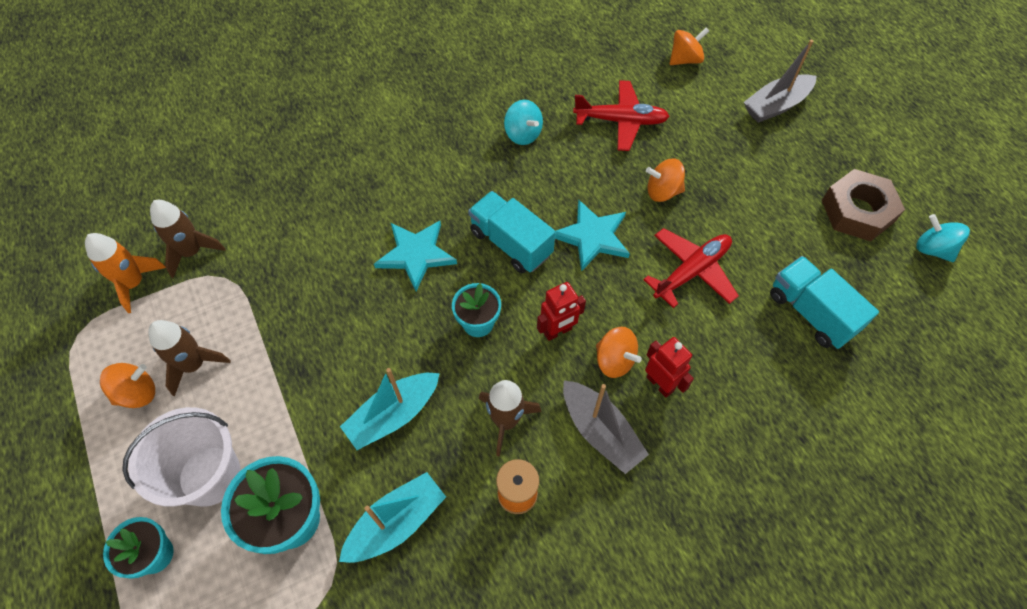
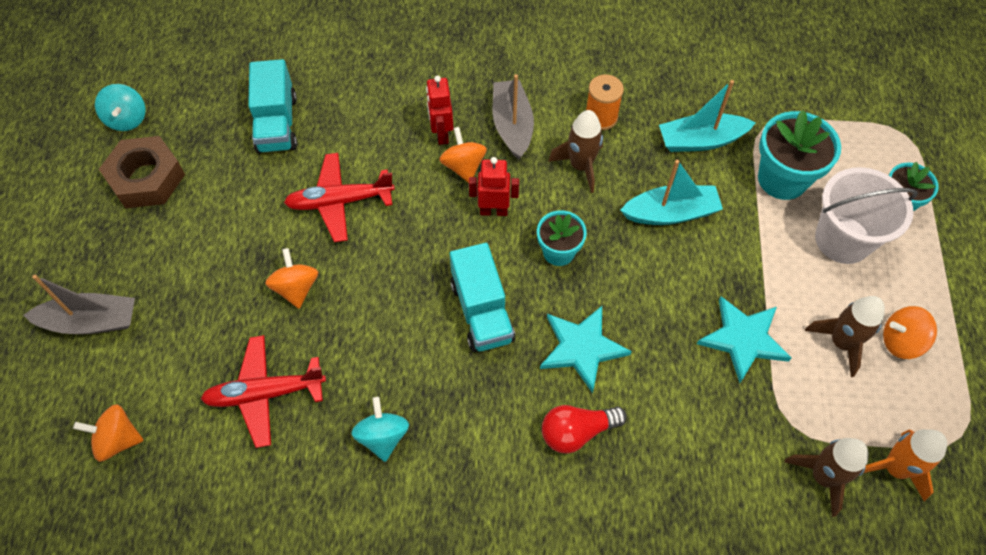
camera: 150 degrees left, 0 degrees up
(390, 197) = (577, 432): none -> red light bulb
(592, 236) = (400, 278): turquoise star -> turquoise star (743, 339)
(621, 121) = (264, 393): red plane -> red plane turned 45 degrees counterclockwise
(662, 191) = (296, 288): orange spinning top -> orange spinning top turned 135 degrees counterclockwise

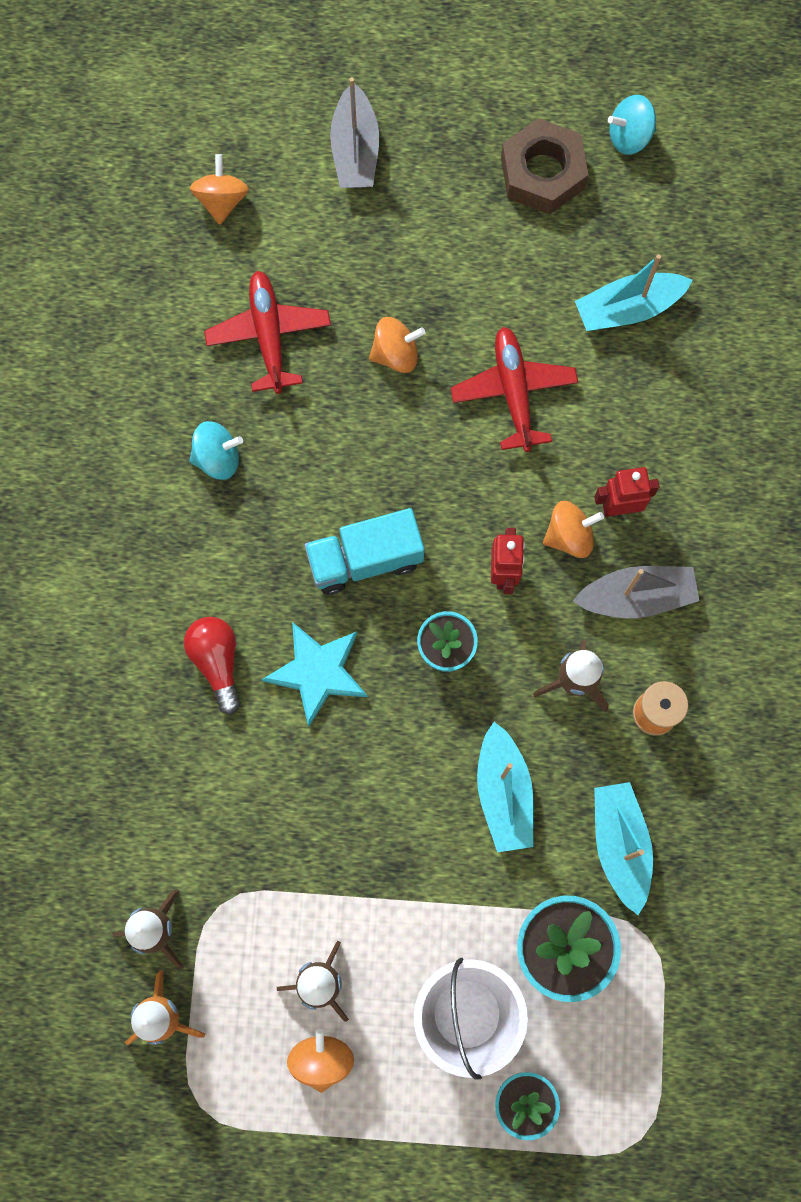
camera: 90 degrees right, 15 degrees up
(277, 124) = (628, 309): turquoise truck -> turquoise boat
(743, 339) = (327, 863): turquoise star -> none

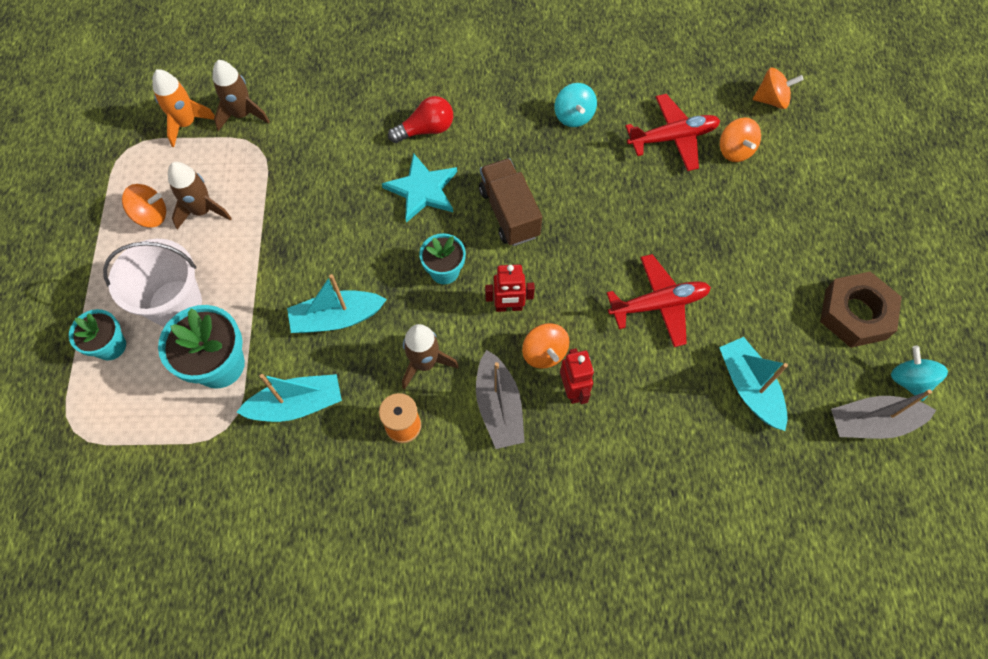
camera: 85 degrees right, 10 degrees down
(355, 150) = (837, 180): grey boat -> grey boat (872, 422)
(365, 559) = (509, 213): turquoise truck -> brown truck
(396, 354) = (674, 220): orange spinning top -> orange spinning top (735, 150)

